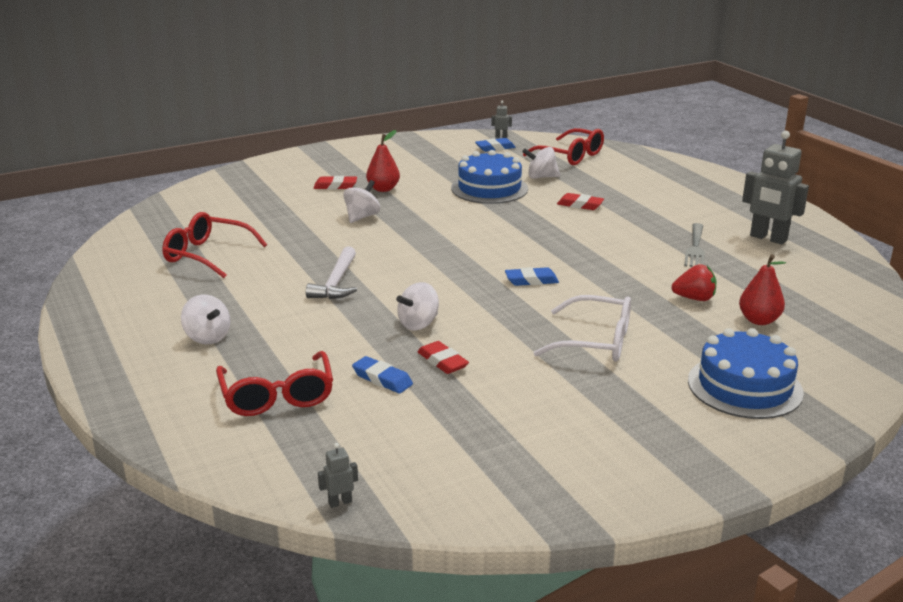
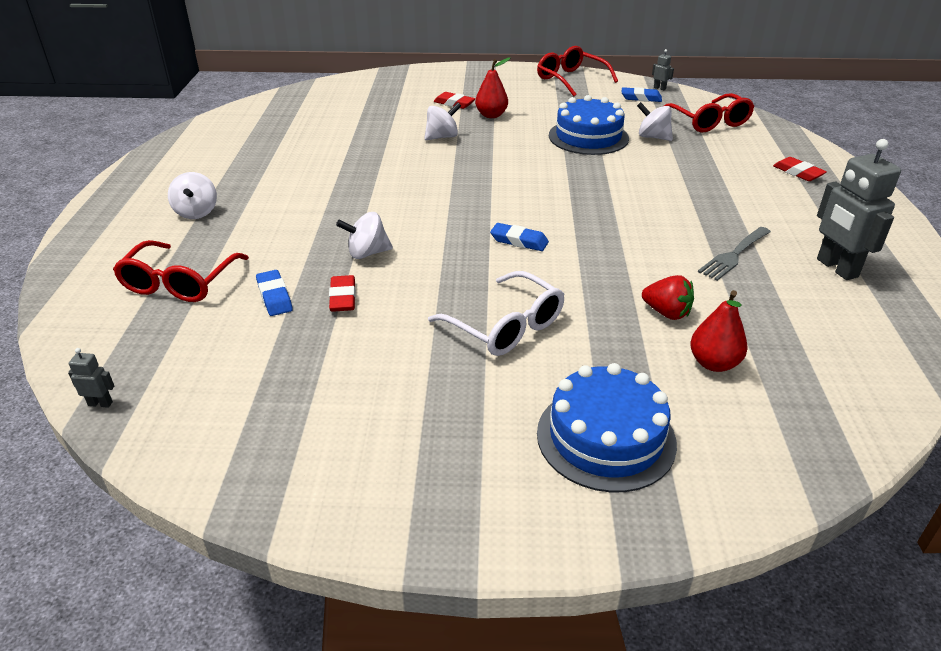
camera: 30 degrees right, 10 degrees up
(208, 255) = (284, 140): red glasses -> red glasses (571, 80)
(336, 282) = (349, 192): white hammer -> none
(580, 205) = (659, 175): red eraser -> red eraser (798, 173)

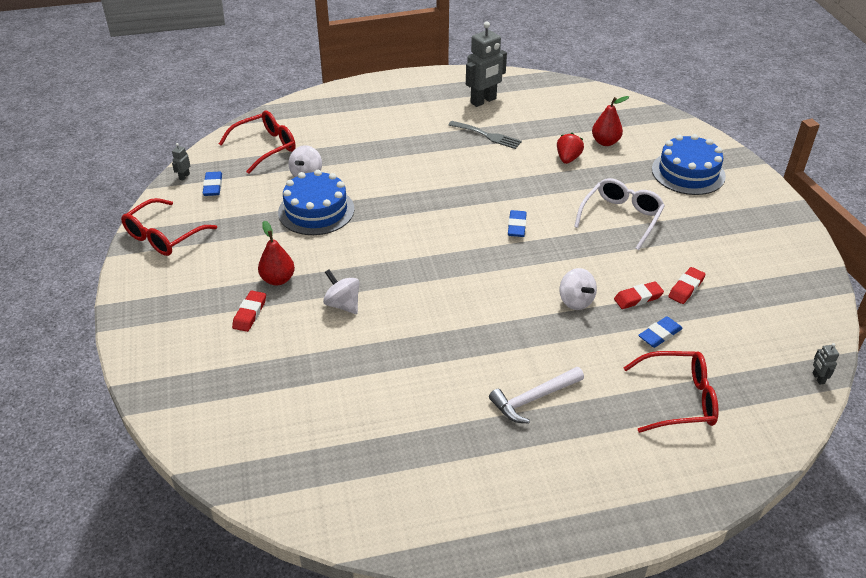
camera: 105 degrees left, 5 degrees up
(196, 212) = (571, 440): white spinning top -> none
(258, 204) = (534, 399): none -> white hammer
(798, 173) = (354, 109): red eraser -> red eraser (686, 288)

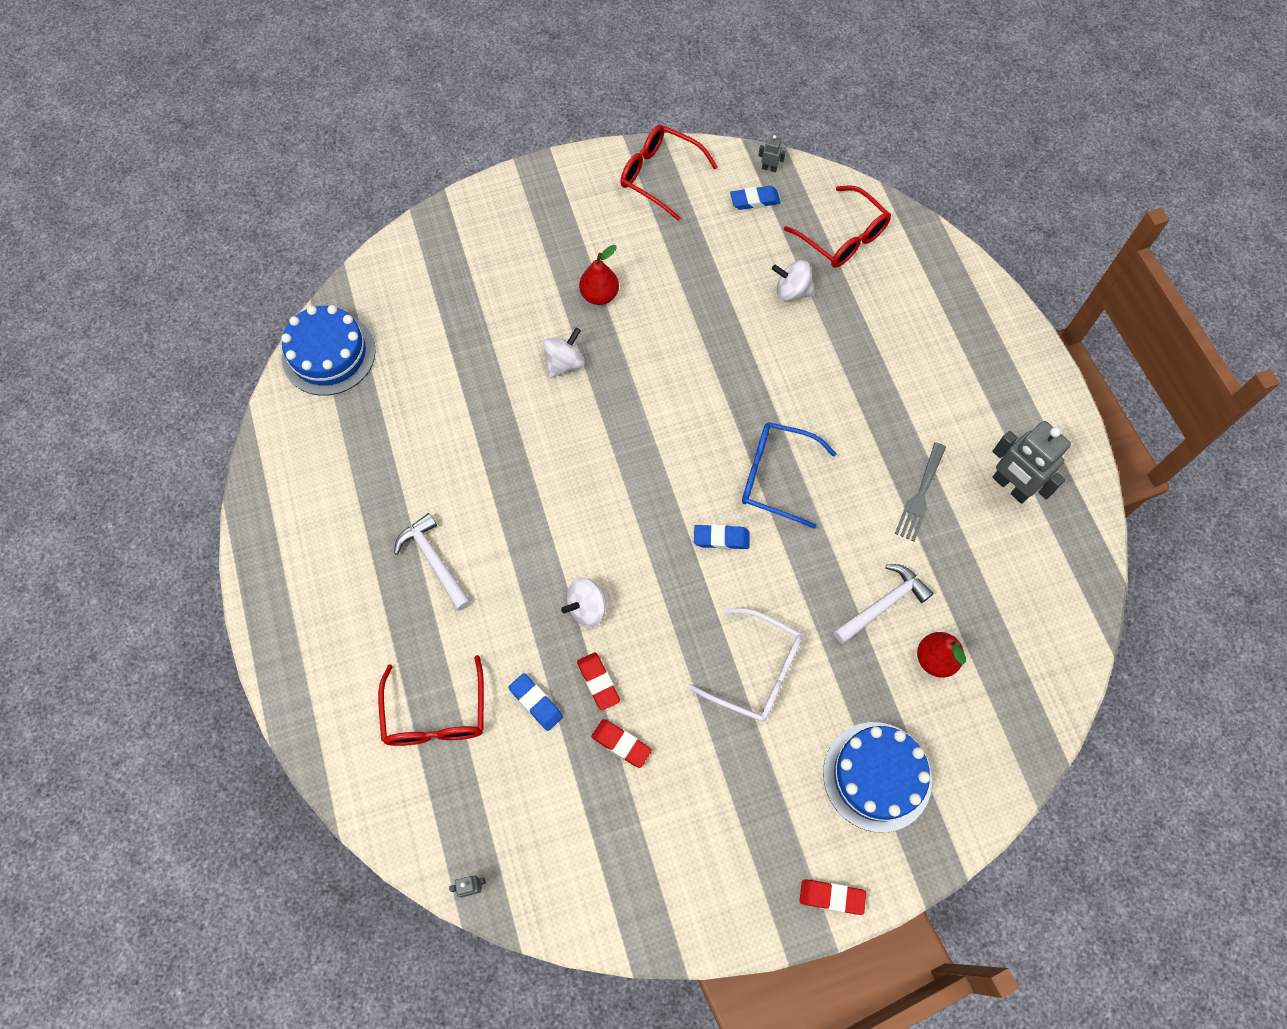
camera: 85 degrees right, 25 degrees up
(250, 313) = (545, 279): red eraser -> red eraser (831, 897)
(316, 210) = (723, 312): blue cake -> blue cake (328, 354)
(467, 196) = (777, 477): none -> blue glasses
(568, 158) = (883, 604): red strawberry -> white hammer

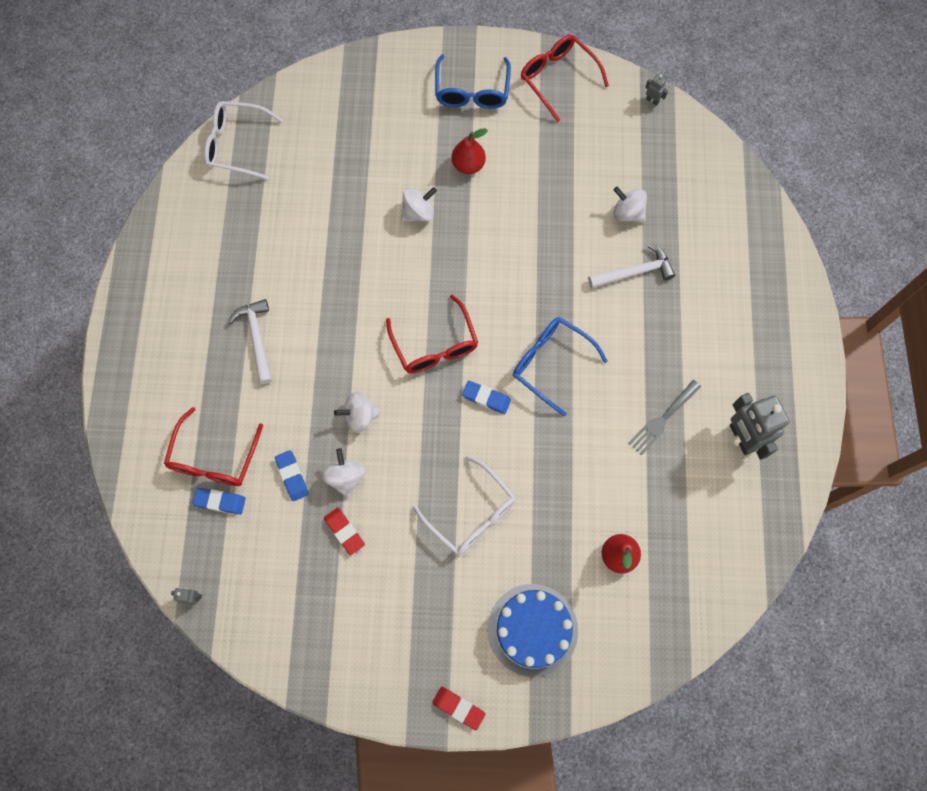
camera: 20 degrees right, 5 degrees up
(328, 354) = (237, 145): blue cake -> white glasses
(572, 216) = (472, 91): none -> blue glasses
(598, 682) = (345, 477): red eraser -> white spinning top
(754, 200) = (628, 124): blue eraser -> blue eraser (220, 501)
(842, 237) = (689, 179): red glasses -> red glasses (434, 344)
(883, 604) = (594, 497): white hammer -> white hammer (634, 272)

